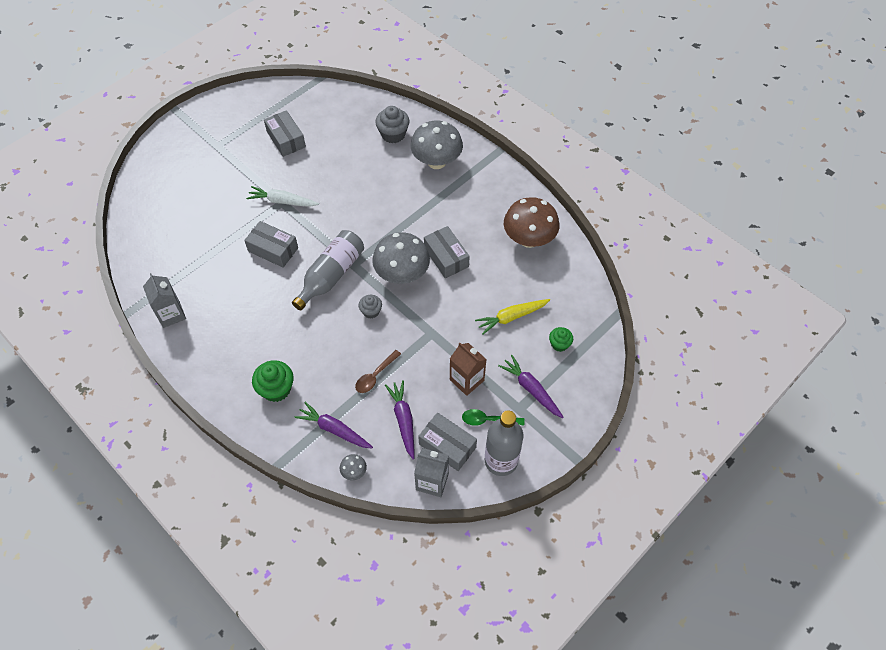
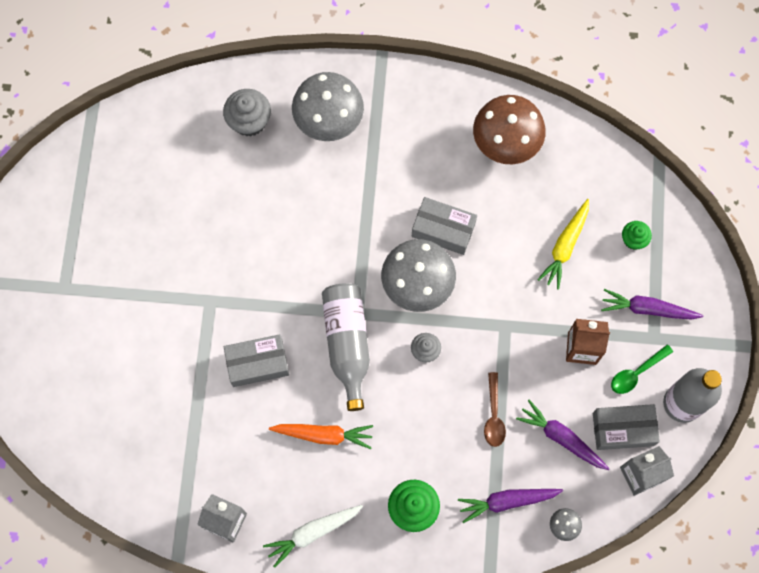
camera: 40 degrees left, 15 degrees up
(269, 311) = (324, 435): none -> orange carrot
(282, 201) = (210, 299): white carrot -> white carrot (312, 533)
(286, 139) = (135, 219): grey box -> none

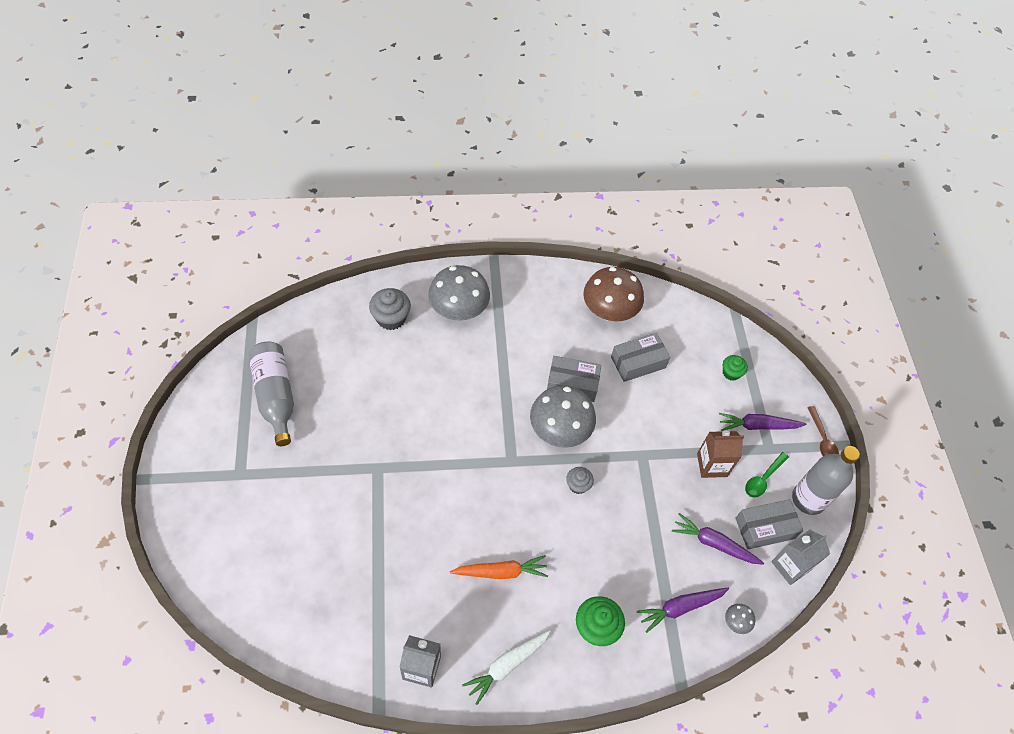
camera: 15 degrees left, 15 degrees down
(257, 363) = (429, 516): grey box -> grey box (638, 362)
(347, 343) = (507, 488): grey bottle -> grey bottle (275, 396)
(494, 415) = (650, 532): brown spoon -> brown spoon (822, 439)
(565, 246) = (677, 385): yellow carrot -> none

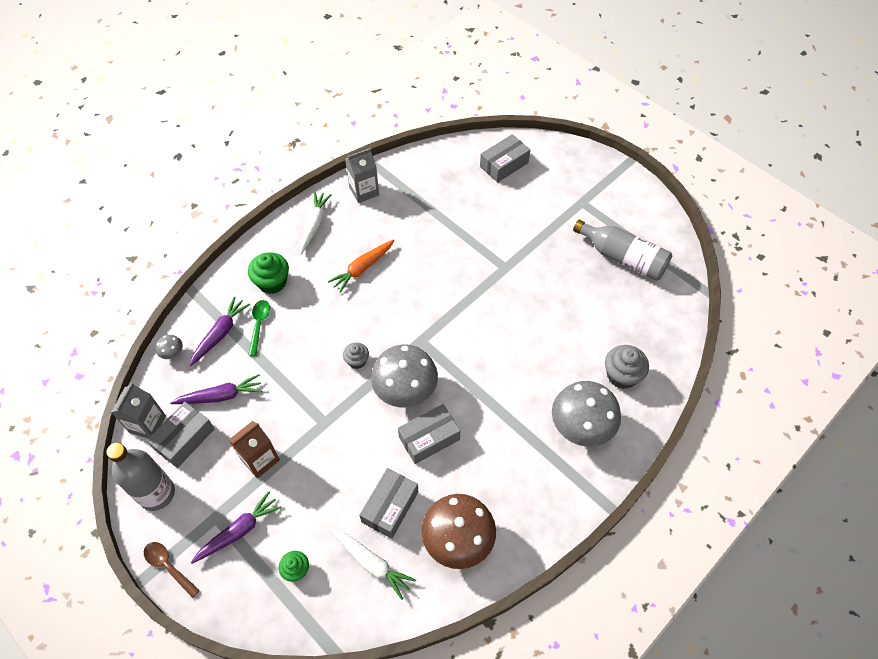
camera: 145 degrees right, 0 degrees up
(255, 578) = (504, 164): none -> grey box
(677, 340) = (372, 563): none -> white carrot
(763, 479) = (207, 481): green spoon -> green spoon (259, 325)

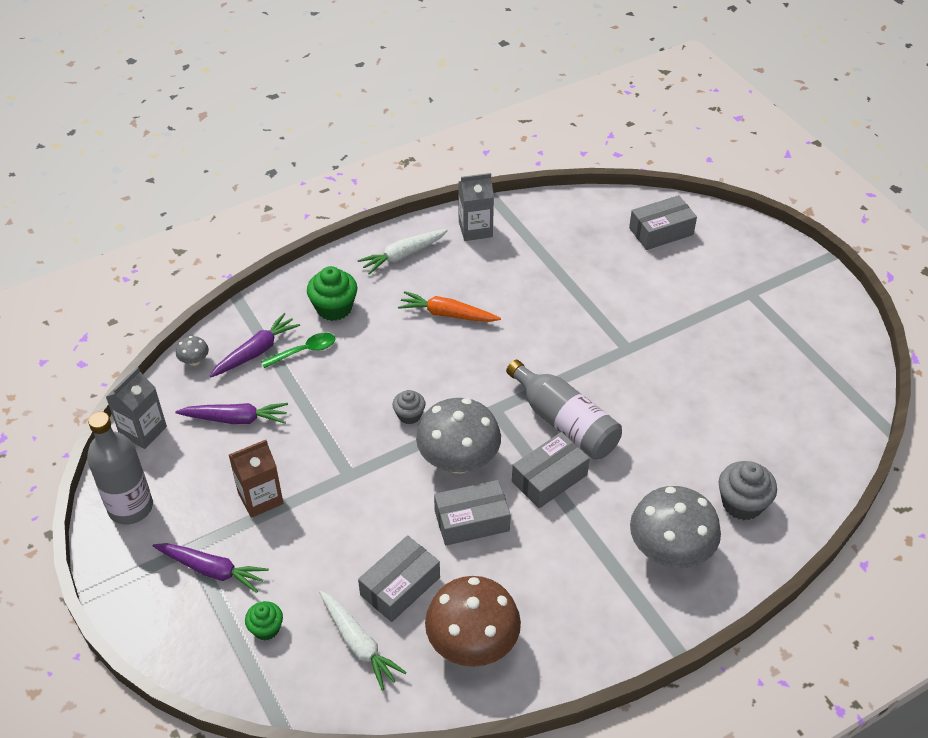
camera: 15 degrees right, 10 degrees down
(168, 566) = (120, 588): brown spoon -> none
(184, 439) = (180, 456): grey box -> grey box (549, 478)
(239, 531) = (212, 570): purple carrot -> purple carrot turned 45 degrees clockwise
(259, 325) = (304, 351): green spoon -> green spoon turned 45 degrees clockwise
(314, 225) = (403, 255): white carrot -> white carrot turned 150 degrees counterclockwise
(362, 268) = (447, 314): orange carrot -> orange carrot turned 45 degrees clockwise
(623, 258) = (785, 368): grey bottle -> grey bottle (565, 423)

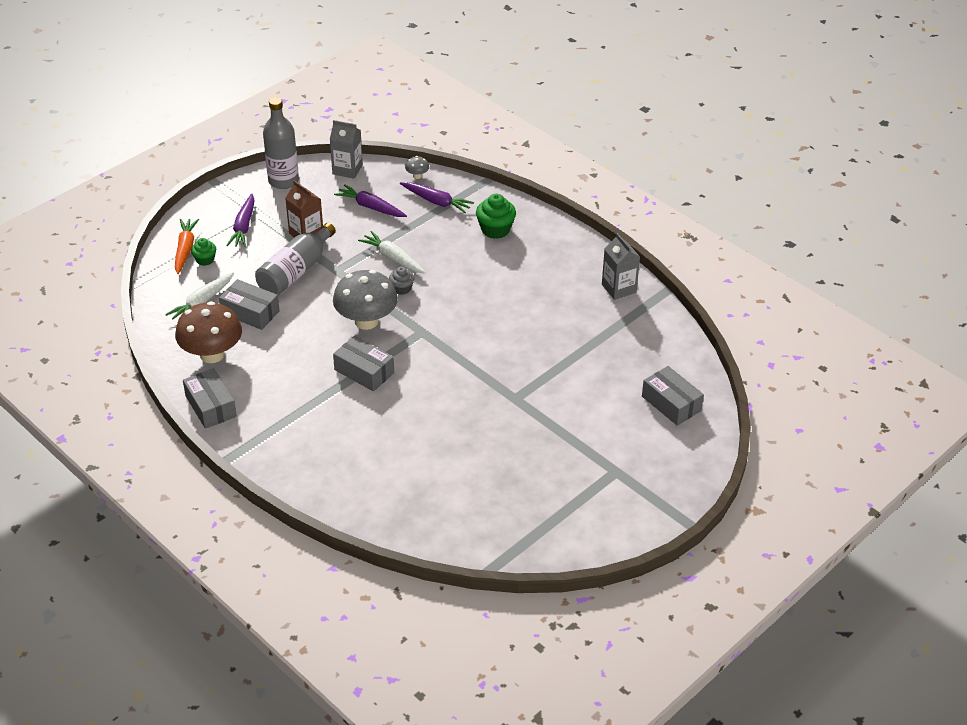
camera: 75 degrees right, 5 degrees down
(236, 419) = (371, 207): purple carrot -> purple carrot turned 135 degrees clockwise
(304, 351) = (446, 224): green spoon -> none
(403, 255) = (569, 254): white carrot -> white carrot (393, 258)
(447, 314) = (513, 289): orange carrot -> orange carrot (185, 249)
(471, 520) = (314, 337): grey box -> grey box (211, 406)
(565, 423) = (421, 372): grey bottle -> grey bottle (295, 271)
(669, 551) = (313, 446): grey mushroom -> none
(742, 503) = (370, 484): grey cupcake -> none

